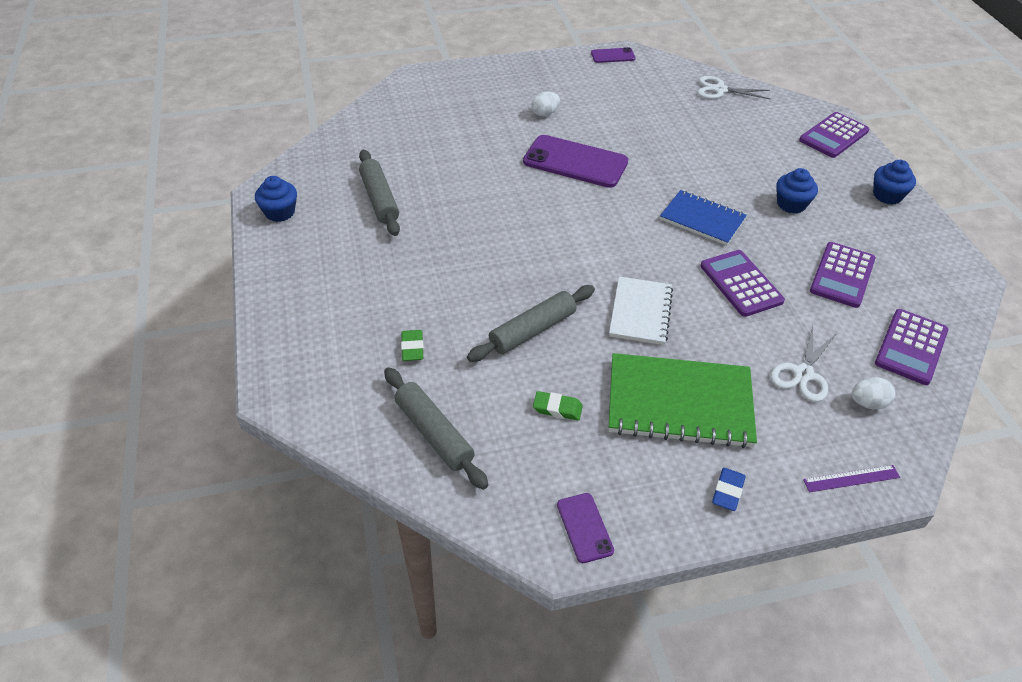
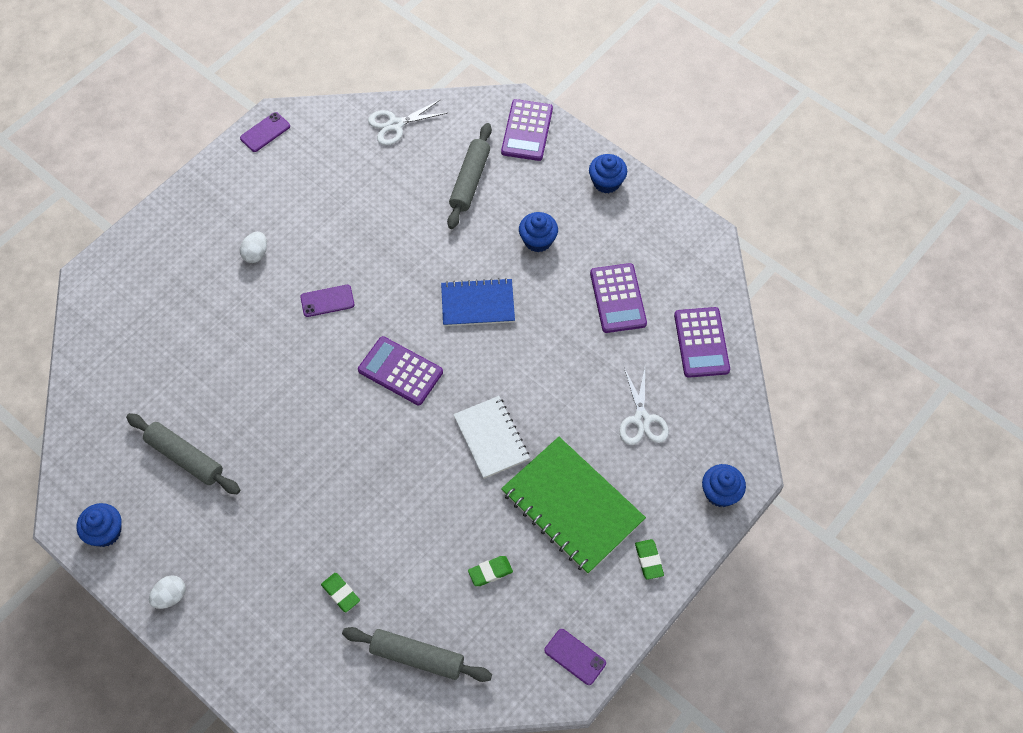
camera: 35 degrees left, 15 degrees up
(532, 330) = (421, 512): grey rolling pin -> grey rolling pin (470, 181)
(575, 162) = (327, 301): purple phone -> purple phone, size x0.50
(679, 402) = (572, 506): green notebook -> green notebook turned 75 degrees clockwise
(727, 491) = (649, 560): blue eraser -> green eraser
(741, 283) = (548, 357): purple calculator -> purple calculator (400, 371)
(851, 478) = (720, 493): purple ruler -> blue cupcake
(868, 403) = (698, 417): white egg -> white egg (170, 596)

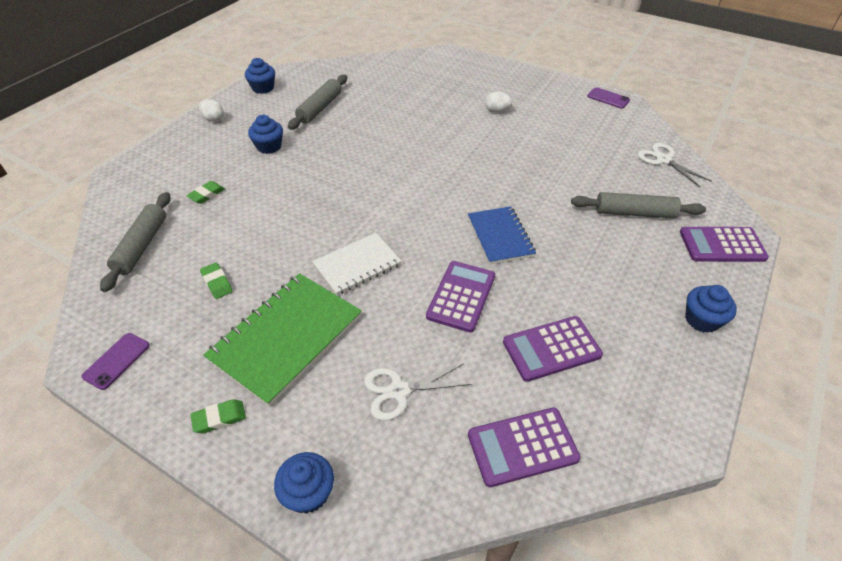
camera: 80 degrees right, 15 degrees down
(327, 301) = (469, 149): purple phone -> none
(400, 371) = (414, 198): purple calculator -> purple calculator (461, 296)
(538, 240) = (593, 270): blue cupcake -> blue cupcake (269, 147)

